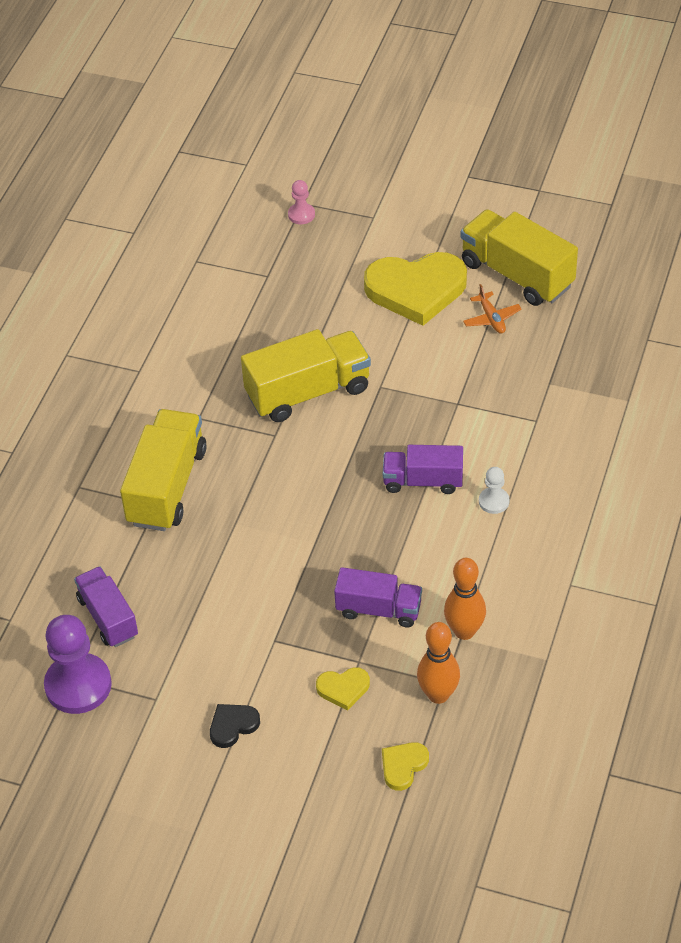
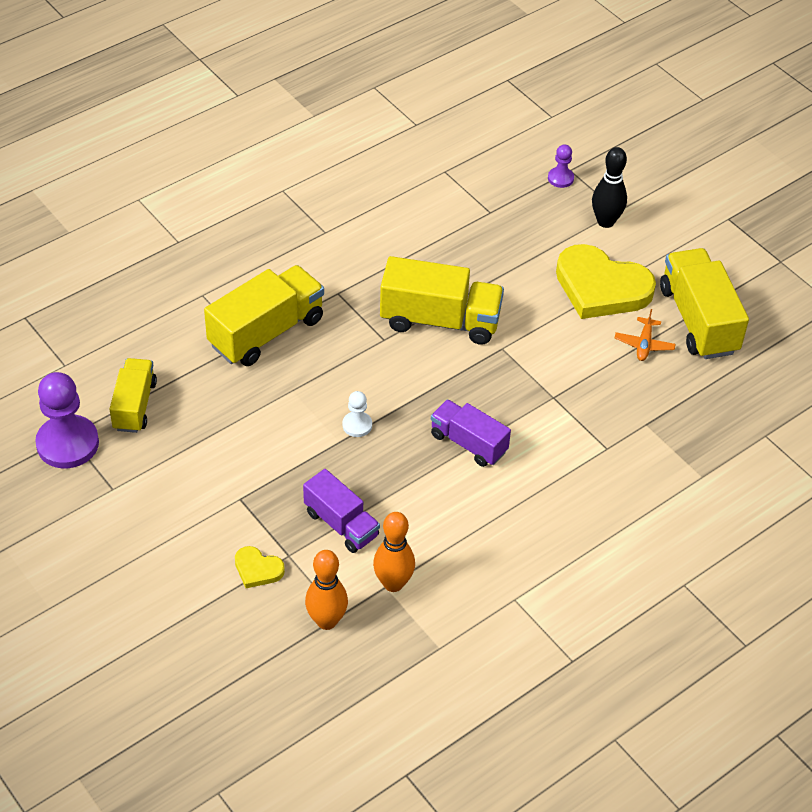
camera: 30 degrees right, 0 degrees up
(108, 617) = (134, 406): purple truck -> yellow truck
(233, 726) = (149, 545): black heart -> none
(301, 215) = (560, 178): pink pawn -> purple pawn
(371, 232) = (605, 221): none -> black bowling pin
(403, 766) = (248, 660): yellow heart -> none
(494, 501) = (512, 493): white pawn -> white pawn (357, 425)

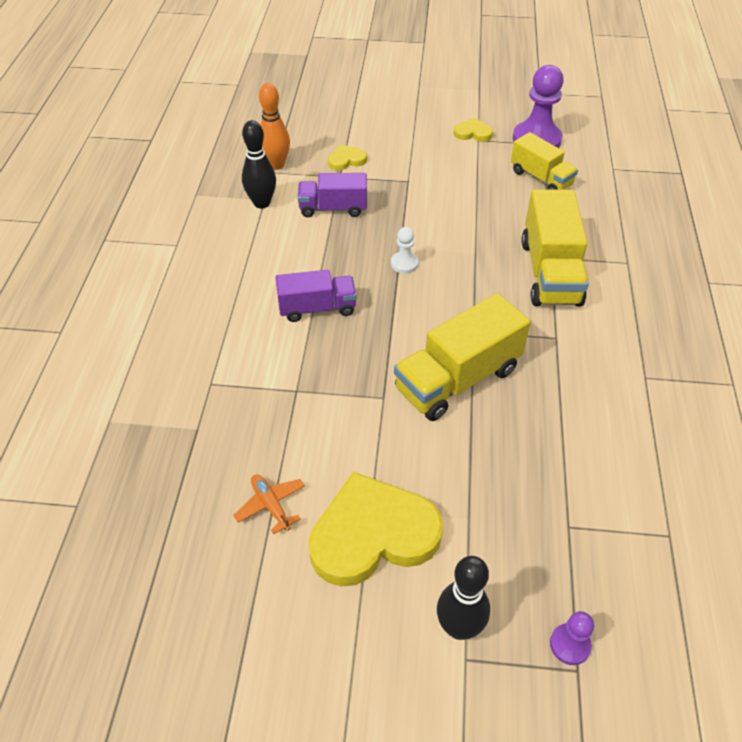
camera: 135 degrees right, 0 degrees up
(104, 500) = (473, 133): none -> yellow heart
(393, 583) = (262, 203): orange bowling pin -> black bowling pin
(698, 320) = (244, 582): yellow truck -> none

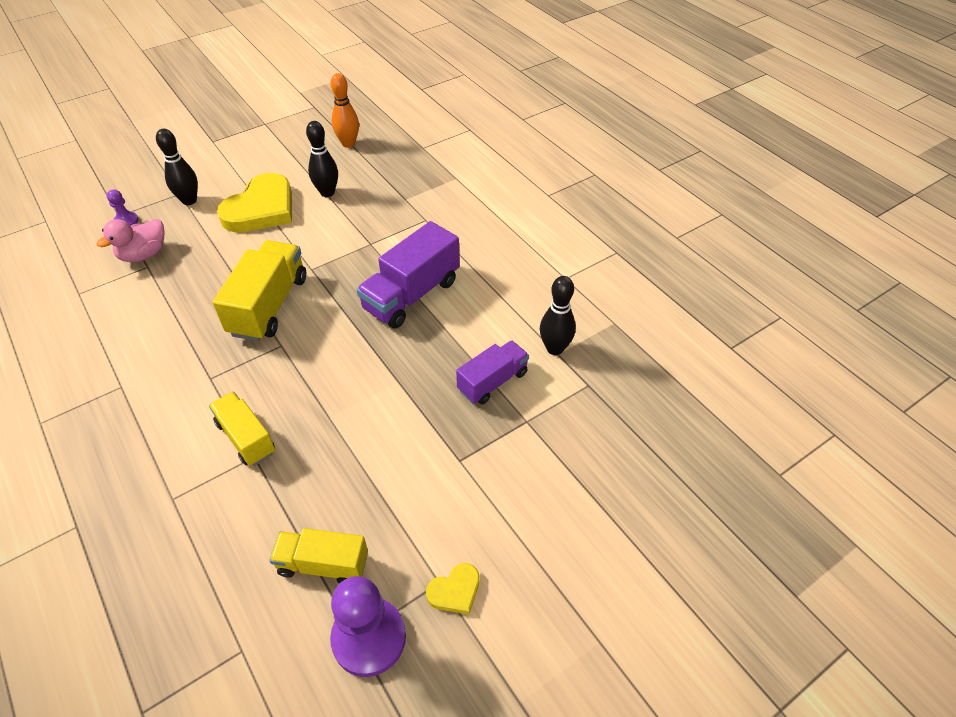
camera: 140 degrees right, 0 degrees up
(271, 505) = (327, 192): orange plane -> black bowling pin
(276, 165) = (596, 394): orange bowling pin -> orange bowling pin (348, 144)
(317, 308) = (411, 295): purple truck -> purple truck, size x1.59
(346, 160) = (543, 445): yellow heart -> none
(404, 263) = (381, 367): white pawn -> none
(550, 272) = (246, 438): yellow truck -> yellow truck, size x0.63
(566, 551) = (144, 255): none -> pink duck

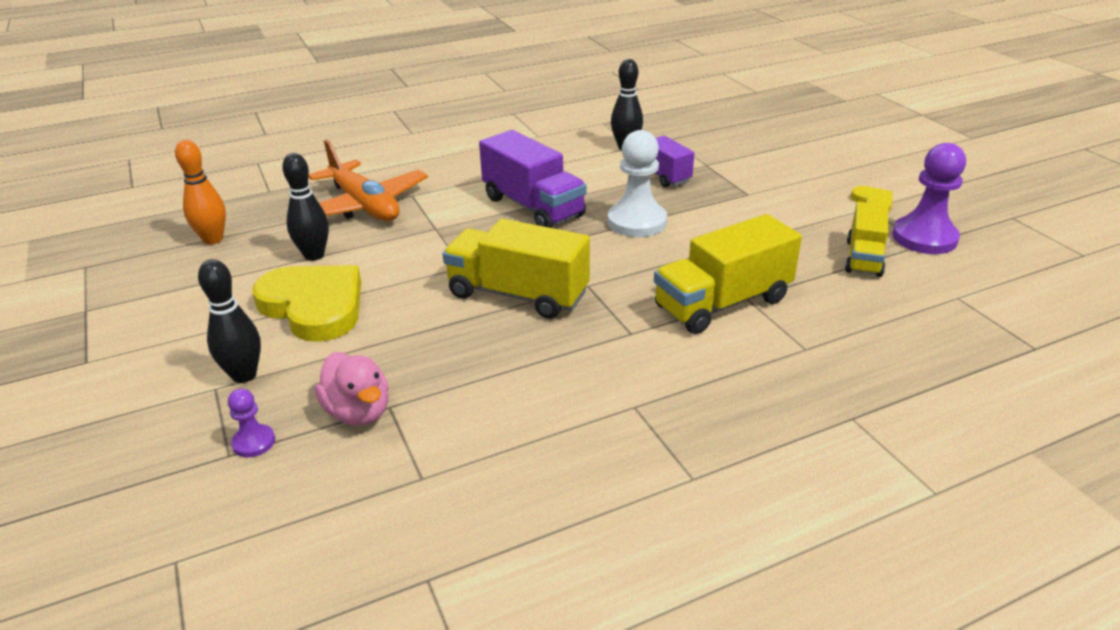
camera: 80 degrees left, 15 degrees down
(246, 438) = (722, 303): yellow truck -> yellow truck, size x1.59
(389, 369) = (637, 222): none -> white pawn
(403, 199) = (364, 206): none -> orange plane

